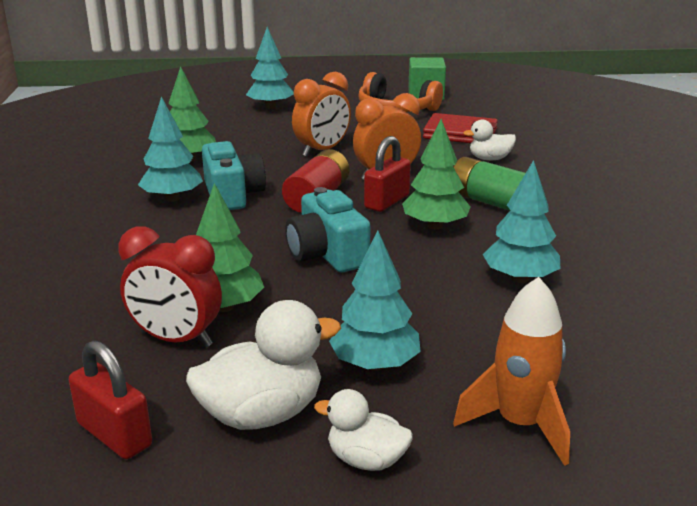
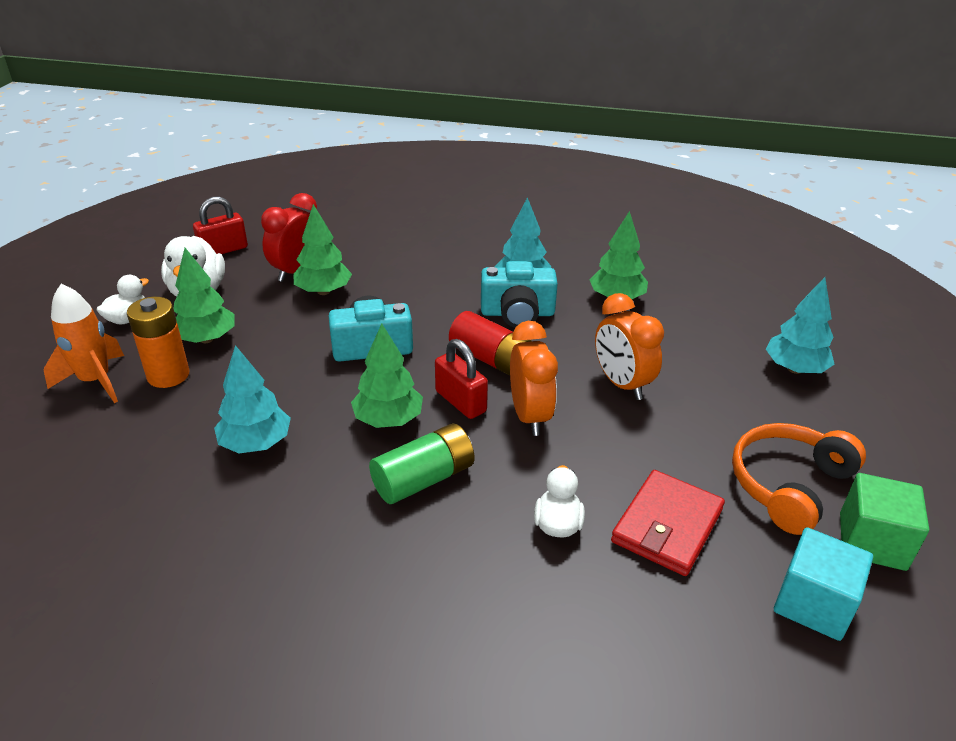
camera: 105 degrees right, 10 degrees up
(375, 364) = (206, 339): turquoise tree -> green tree
(465, 367) = (168, 375): none -> orange battery
(483, 106) = (813, 603): none -> turquoise cube

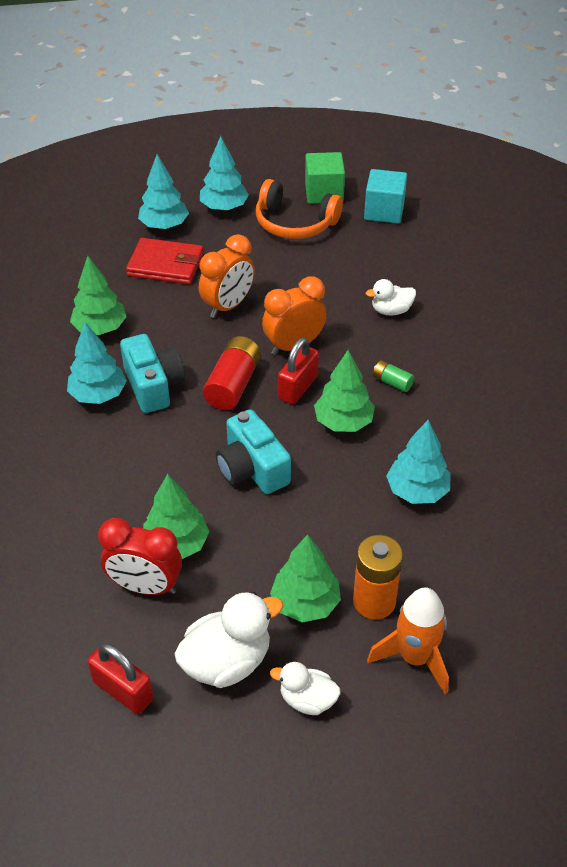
camera: 110 degrees left, 10 degrees up
(424, 479) = (392, 382): green battery -> green battery, size x0.53
(667, 526) = (362, 266): red wallet -> red wallet (166, 265)
(833, 426) = (224, 207): none -> turquoise tree

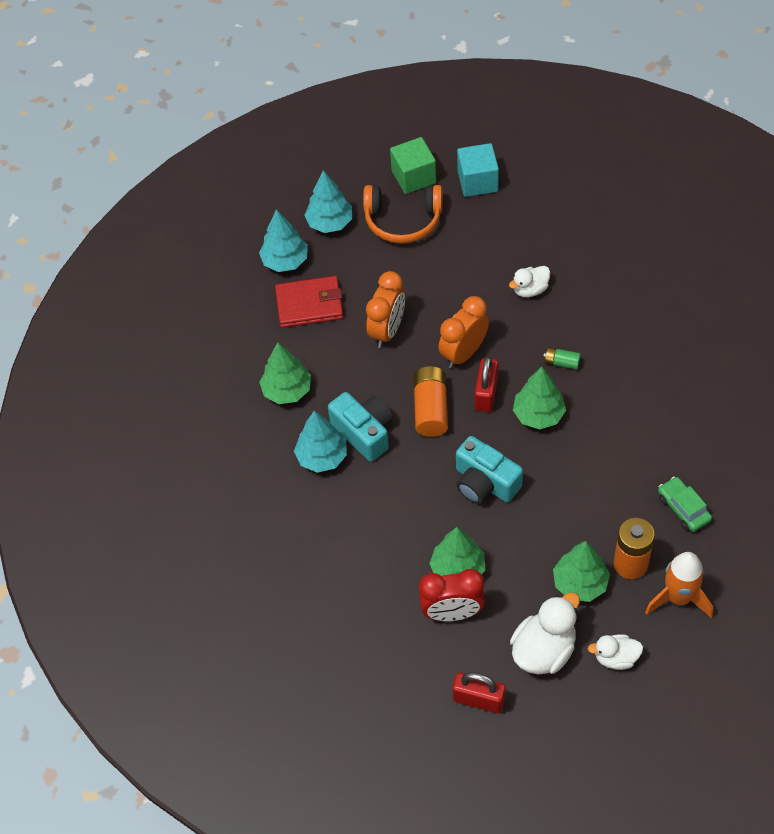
camera: 15 degrees left, 10 degrees up
(233, 384) = (431, 409): red battery -> orange battery
(417, 491) = (623, 458): turquoise tree -> none
(463, 562) = (683, 508): none -> green car

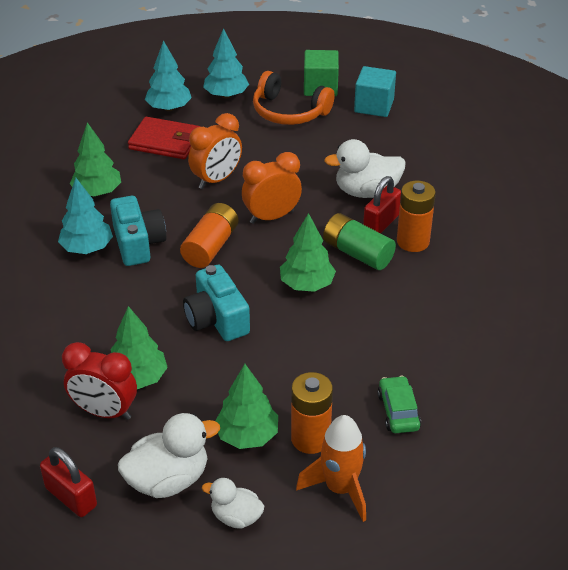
camera: 20 degrees right, 15 degrees down
(486, 394) = (269, 252): red padlock -> red padlock (381, 223)
(530, 290) = (366, 192): white duck -> white duck, size x1.67
(561, 362) = (357, 253): green battery -> green battery, size x1.90
(601, 330) = (413, 241): none -> orange battery

